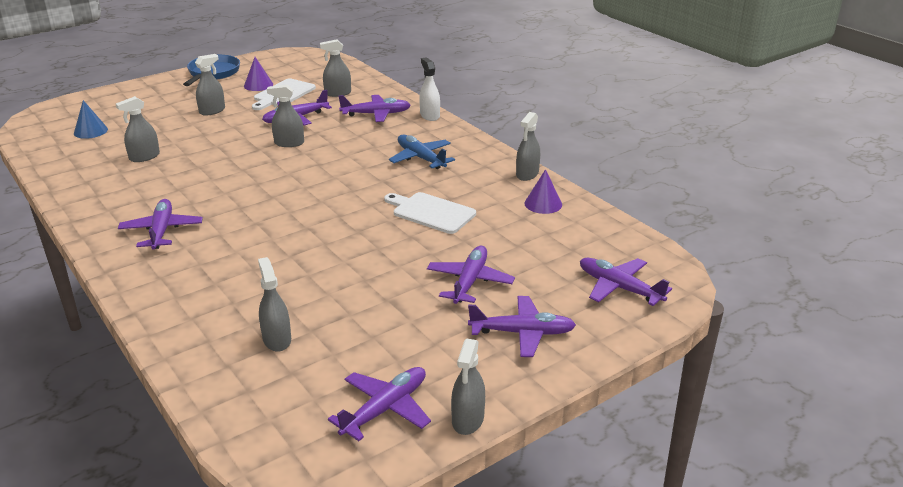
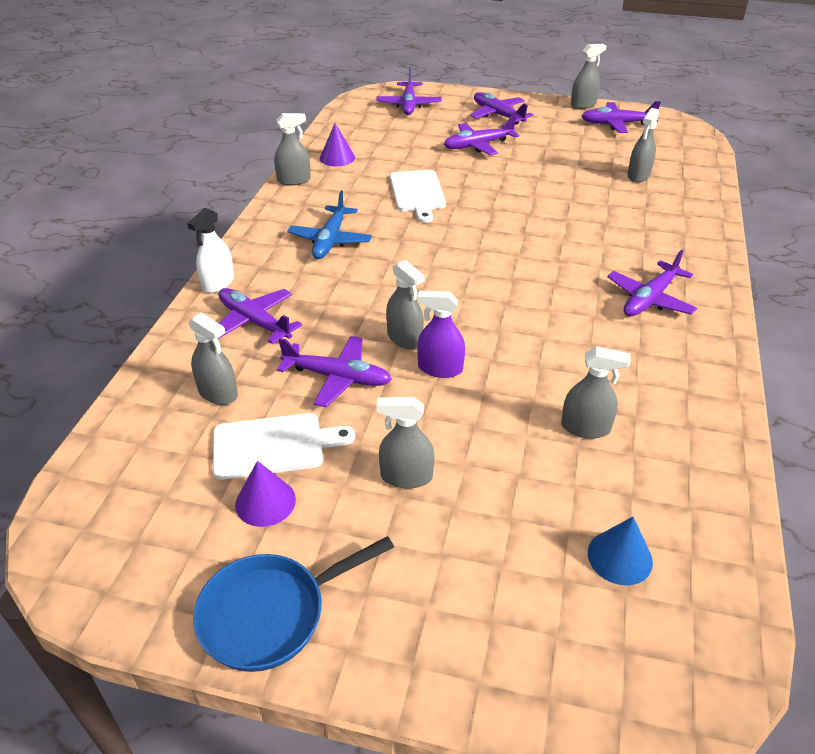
camera: 130 degrees left, 10 degrees up
(250, 142) = (440, 368): none -> purple spray bottle

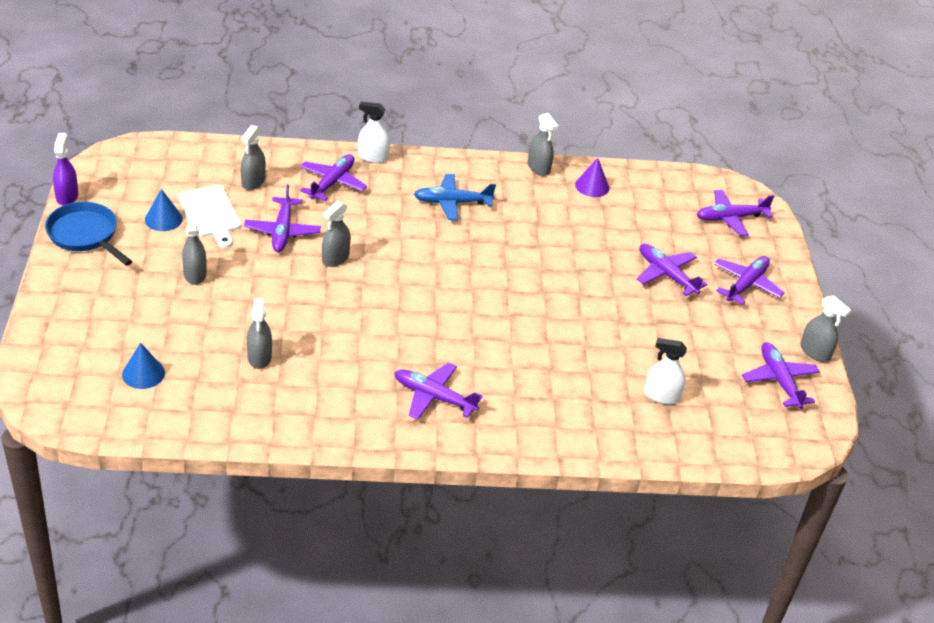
camera: 70 degrees right, 0 degrees up
(265, 502) = (163, 219): purple cone -> blue cone
(417, 193) = (551, 243): white cutting board -> none
(440, 368) = (305, 279): purple spray bottle -> purple spray bottle (67, 196)
(638, 175) = (661, 396): grey spray bottle -> white spray bottle

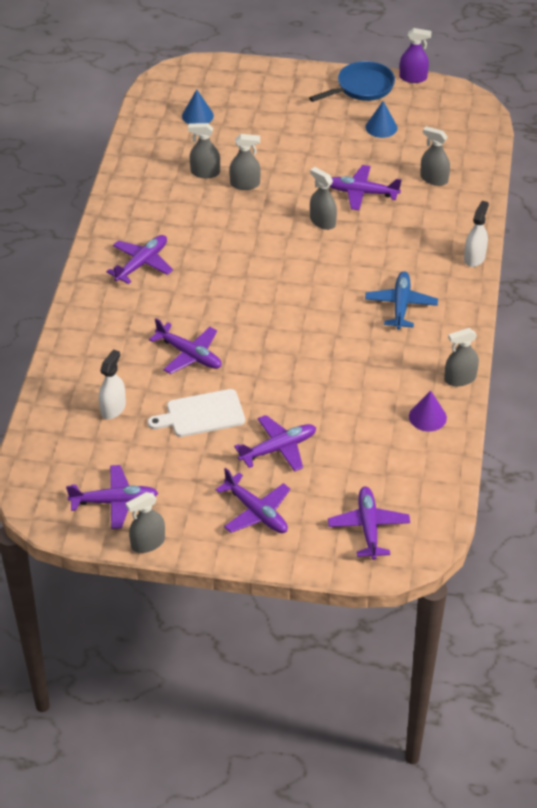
camera: 105 degrees right, 5 degrees up
(195, 274) = (308, 142): grey spray bottle -> grey spray bottle (245, 184)
(210, 214) = (387, 153): white cutting board -> white cutting board (201, 414)
(332, 183) = (432, 227): purple plane -> purple plane (189, 354)

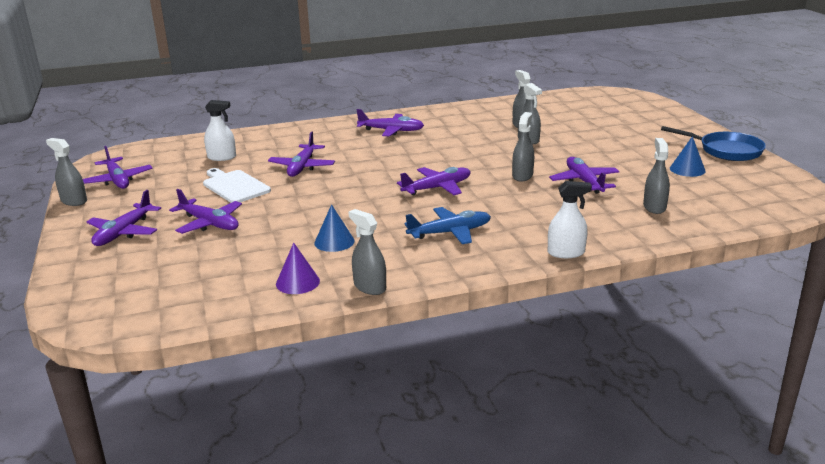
camera: 65 degrees right, 20 degrees down
(197, 115) = (584, 109): blue cone -> blue cone (334, 242)
(368, 527) = (119, 287): purple plane -> purple plane (437, 188)
(413, 78) = (782, 166): purple spray bottle -> none

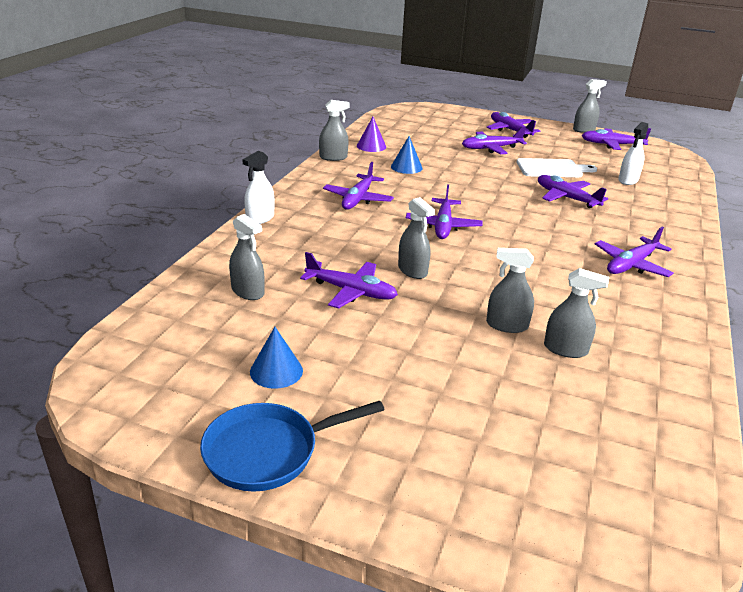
camera: 125 degrees right, 5 degrees up
(449, 233) = (358, 199): blue plane -> purple plane

